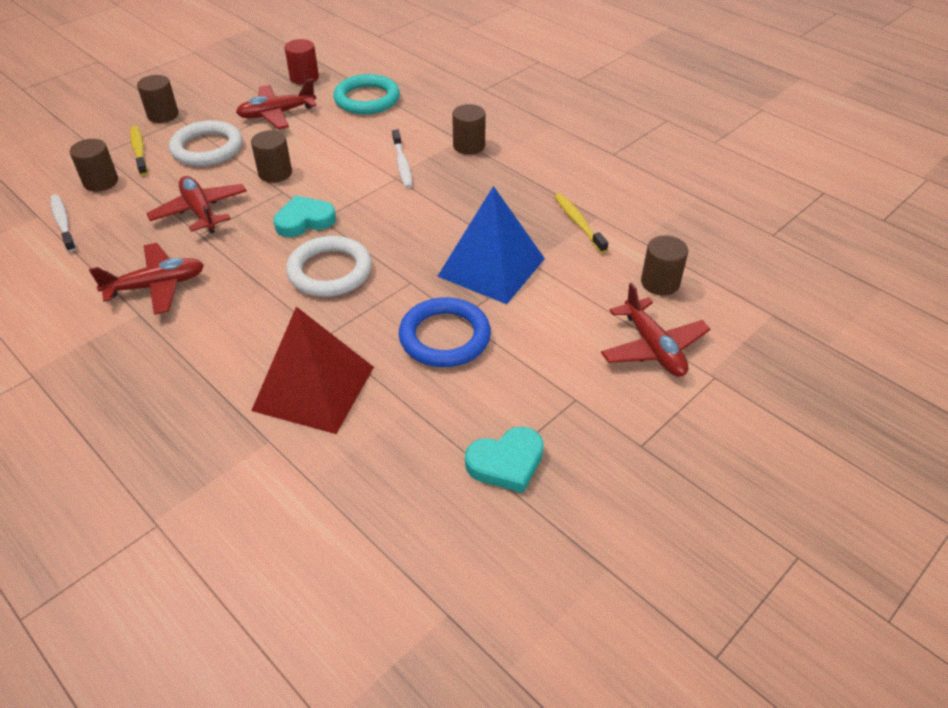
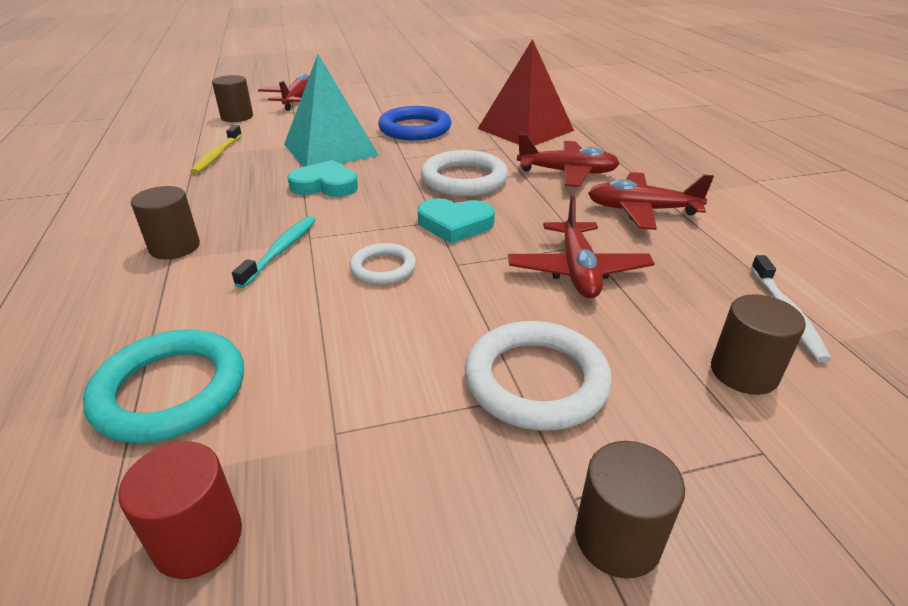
camera: 150 degrees left, 10 degrees down
(139, 151) = (675, 426): yellow toothbrush -> none
(275, 173) = (449, 292): brown cylinder -> none
(277, 114) = (361, 422): red plane -> red plane (567, 173)
(327, 174) = (383, 268): none -> white ring
(402, 164) = (280, 250): white toothbrush -> turquoise toothbrush
(491, 267) = (330, 149): blue pyramid -> turquoise pyramid
(506, 462) = (439, 90): turquoise heart -> turquoise heart (325, 185)

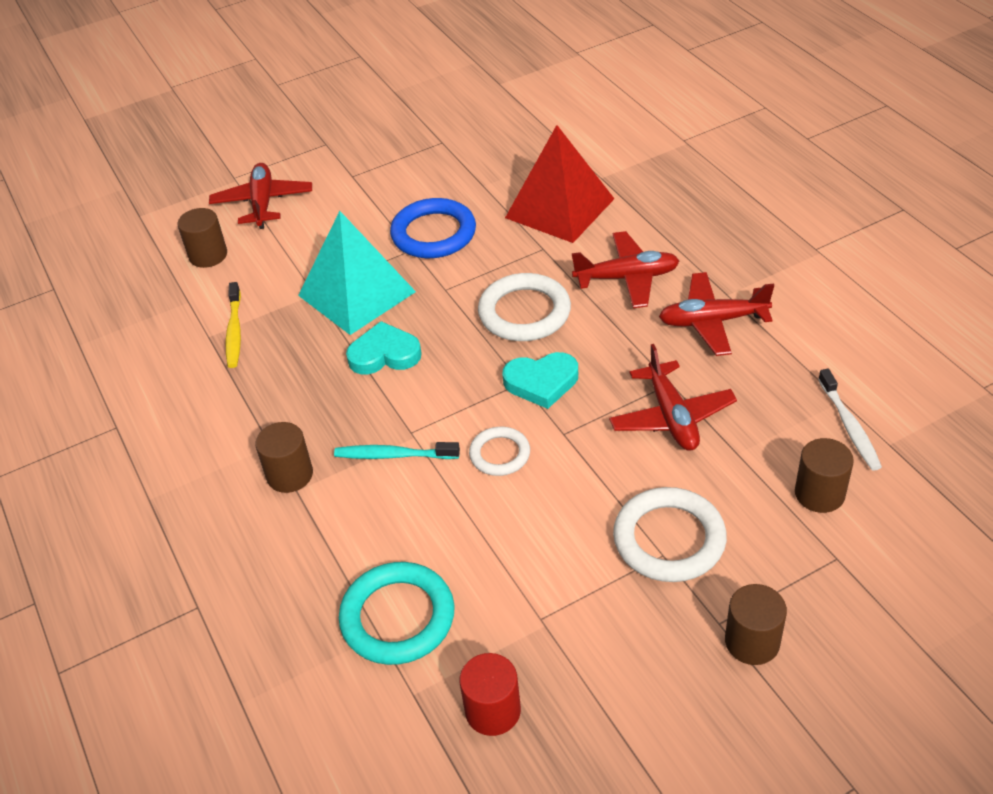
camera: 10 degrees left, 10 degrees up
(280, 250) = (394, 455): turquoise toothbrush -> turquoise toothbrush turned 90 degrees counterclockwise

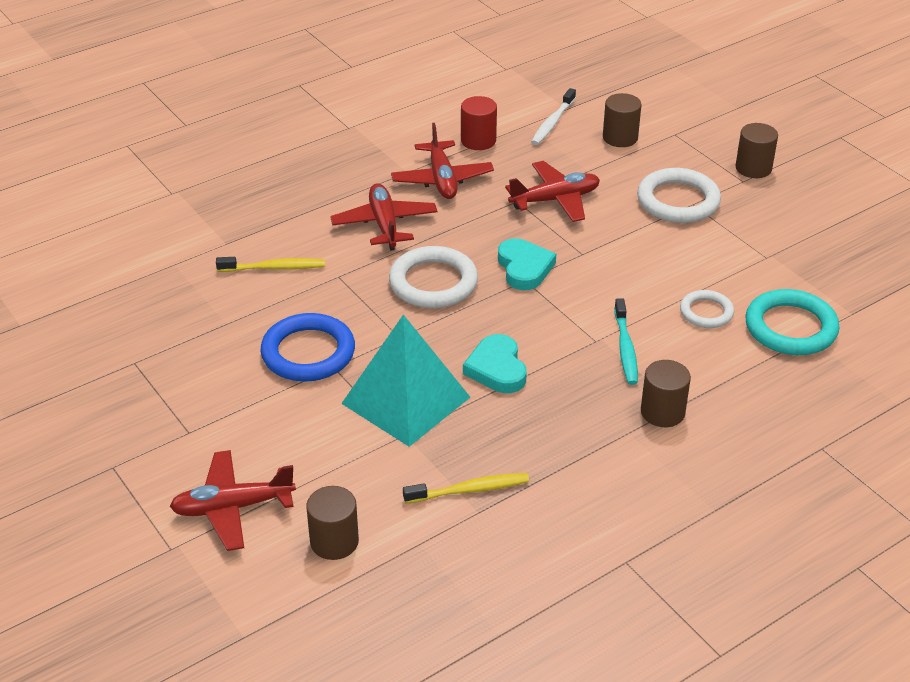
camera: 100 degrees left, 5 degrees down
(493, 711) = (849, 274): red cylinder -> red cylinder (478, 140)
(500, 454) = (612, 286): white ring -> white ring (706, 312)
(560, 208) = (274, 268): red pyramid -> yellow toothbrush
(849, 426) = (552, 123): white toothbrush -> white toothbrush turned 135 degrees clockwise

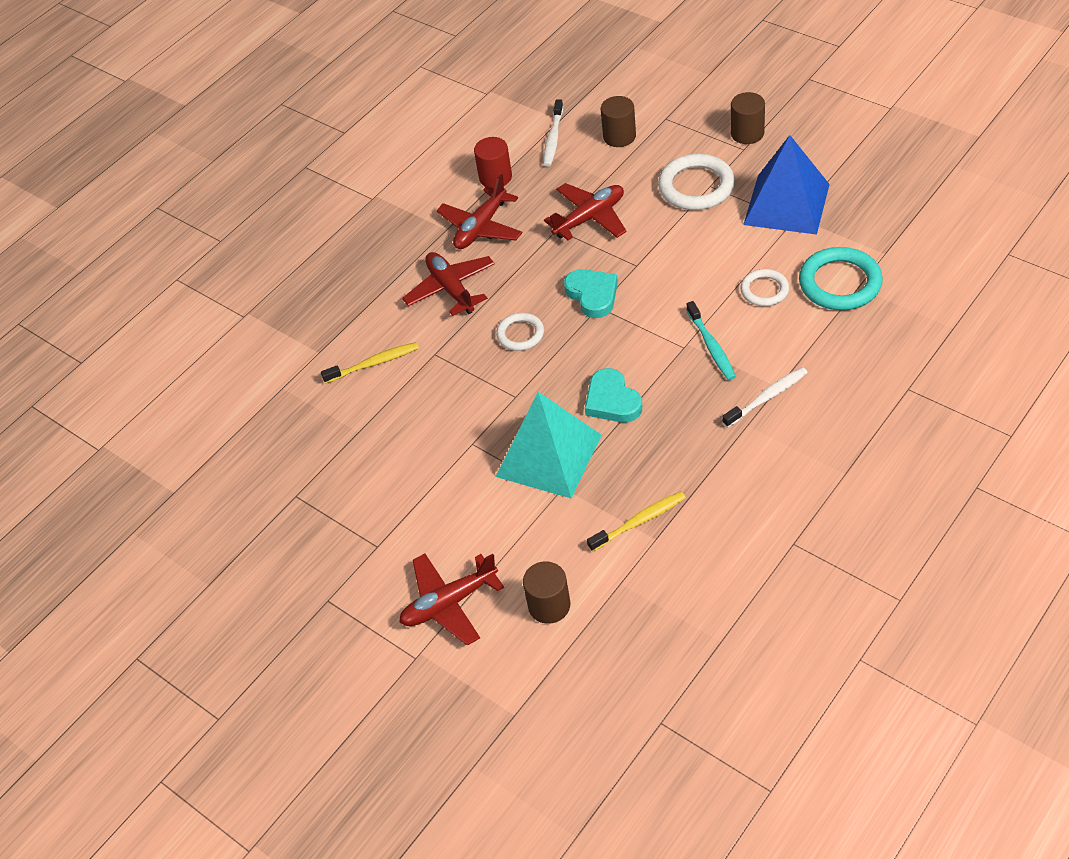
camera: 10 degrees left, 10 degrees up
(308, 353) = (444, 437): blue ring -> none
(433, 282) = (520, 334): white ring -> white ring, size x0.59
(442, 179) = (481, 227): red plane -> red plane turned 60 degrees clockwise
(662, 412) = (767, 397): brown cylinder -> white toothbrush
(766, 241) = (786, 204): none -> blue pyramid

